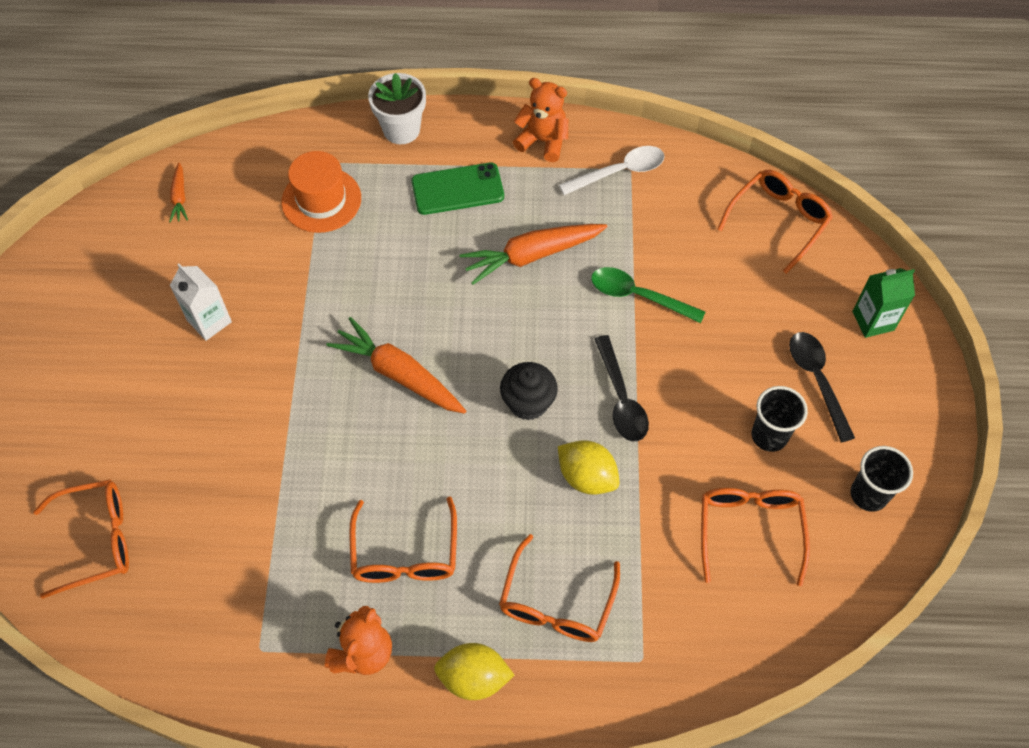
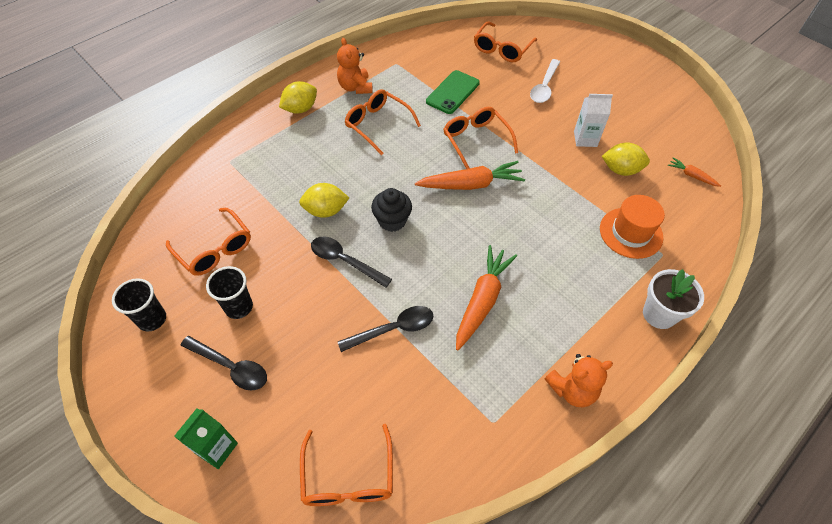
camera: 135 degrees right, 5 degrees down
(232, 259) = (621, 170): none -> yellow lemon
(457, 189) = (575, 304): green phone -> green phone (452, 92)
(556, 602) = (290, 154): orange glasses -> orange glasses (476, 140)
(619, 172) = (497, 413): white spoon -> white spoon (544, 87)
(638, 296) = (393, 329): green spoon -> black spoon

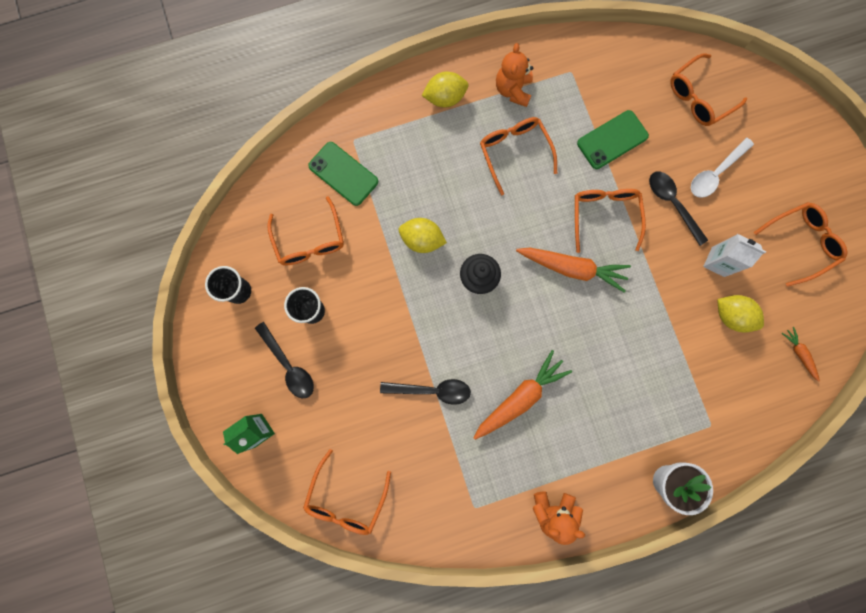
camera: 25 degrees right, 25 degrees up
(229, 188) = (343, 174): none -> green phone
(345, 261) = (418, 303): black spoon -> black spoon (672, 204)
(631, 233) = (695, 390): orange hat -> none
(637, 107) = (800, 243): none -> orange glasses

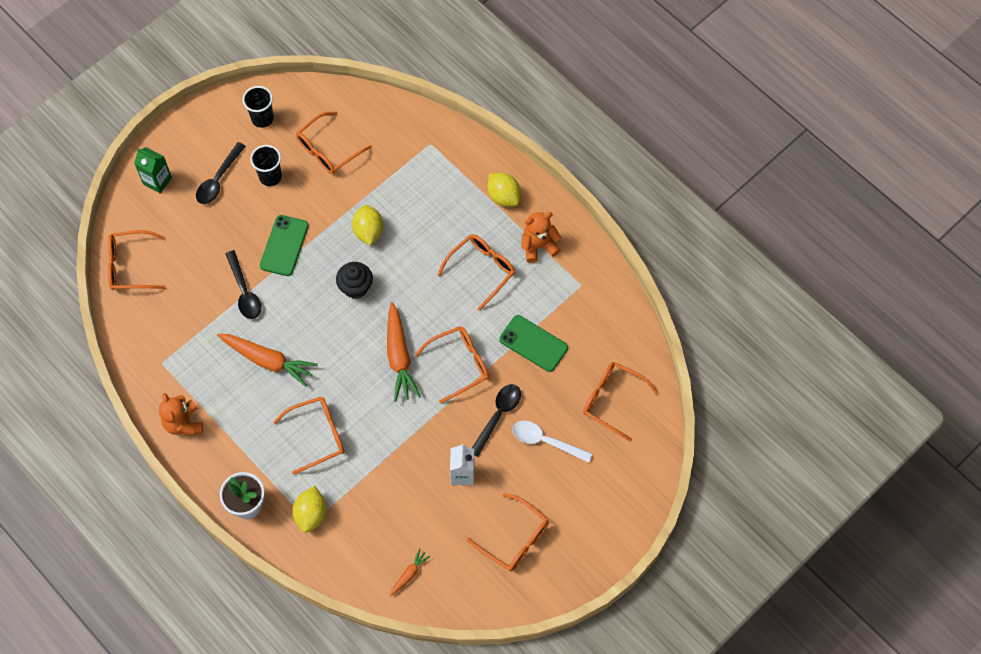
camera: 65 degrees right, 15 degrees down
(343, 174) = (397, 149): green phone -> green phone (284, 246)
(622, 381) = (317, 435): none -> orange glasses
(731, 315) = (417, 503): yellow lemon -> yellow lemon (311, 514)

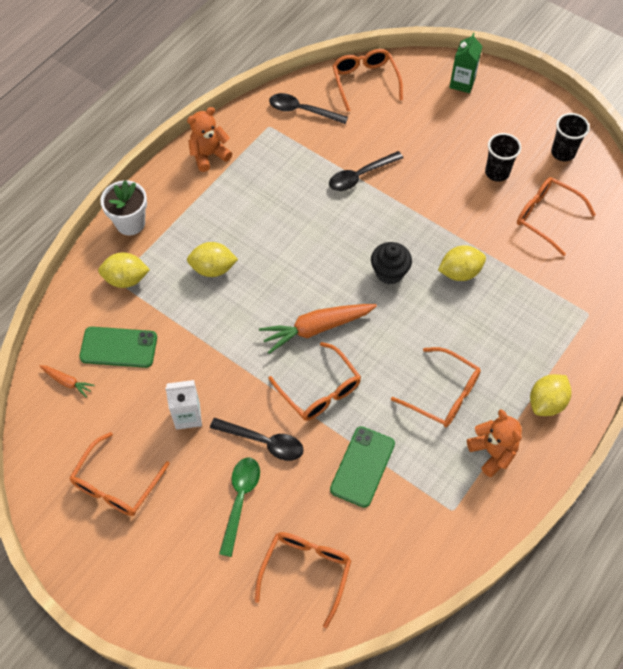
camera: 80 degrees right, 5 degrees down
(218, 179) = (479, 130): black spoon -> black spoon (302, 111)
(268, 360) = (288, 210): orange carrot -> none
(284, 246) = (421, 199): green phone -> green phone (118, 347)
(317, 435) = (213, 269): orange glasses -> yellow lemon
(545, 441) = (240, 500): white spoon -> green spoon

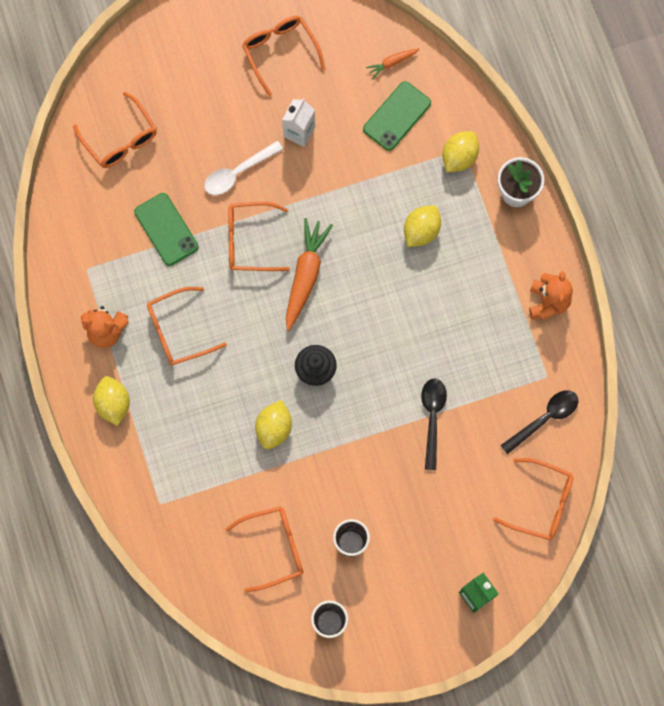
camera: 125 degrees right, 15 degrees up
(240, 500) = (205, 128): green spoon -> none
(263, 442) = (238, 173): black spoon -> white spoon

